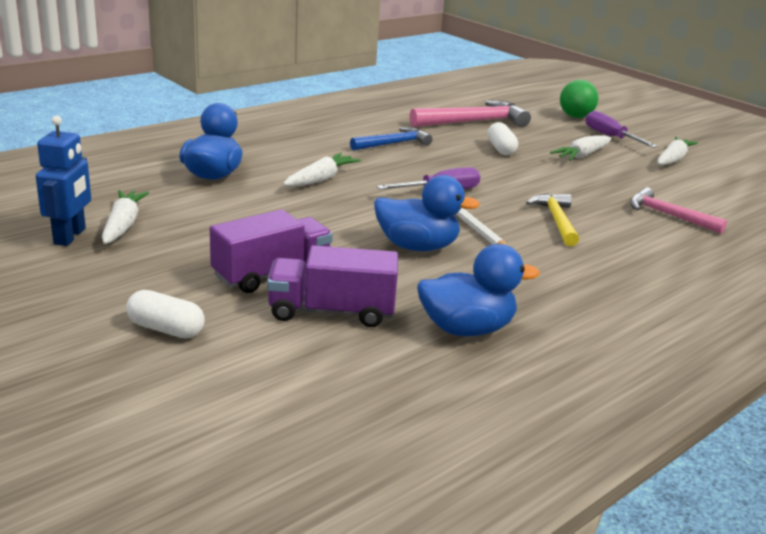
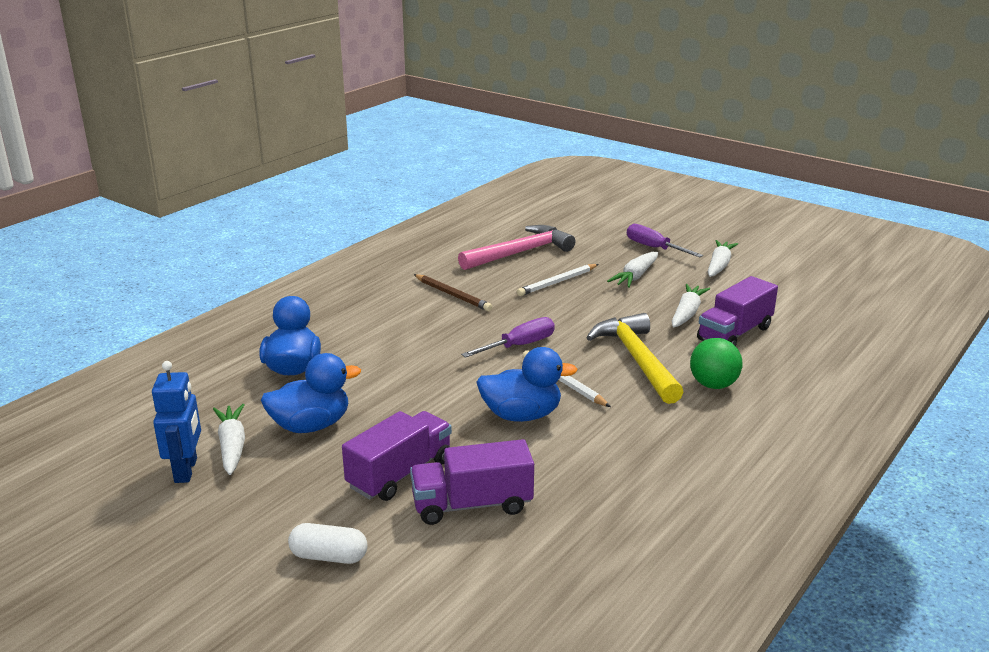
camera: 10 degrees left, 0 degrees up
(321, 179) = (400, 352): white carrot -> white carrot (687, 313)
(393, 144) = (453, 295): blue hammer -> brown pencil
(466, 329) = (598, 498): blue duck -> blue duck (311, 425)
(500, 149) = (557, 282): white capsule -> white pencil
(556, 221) = (637, 360): yellow hammer -> yellow hammer, size x1.56
(575, 117) = (614, 228): green ball -> green ball (713, 385)
(669, 215) = (734, 333): pink hammer -> purple truck

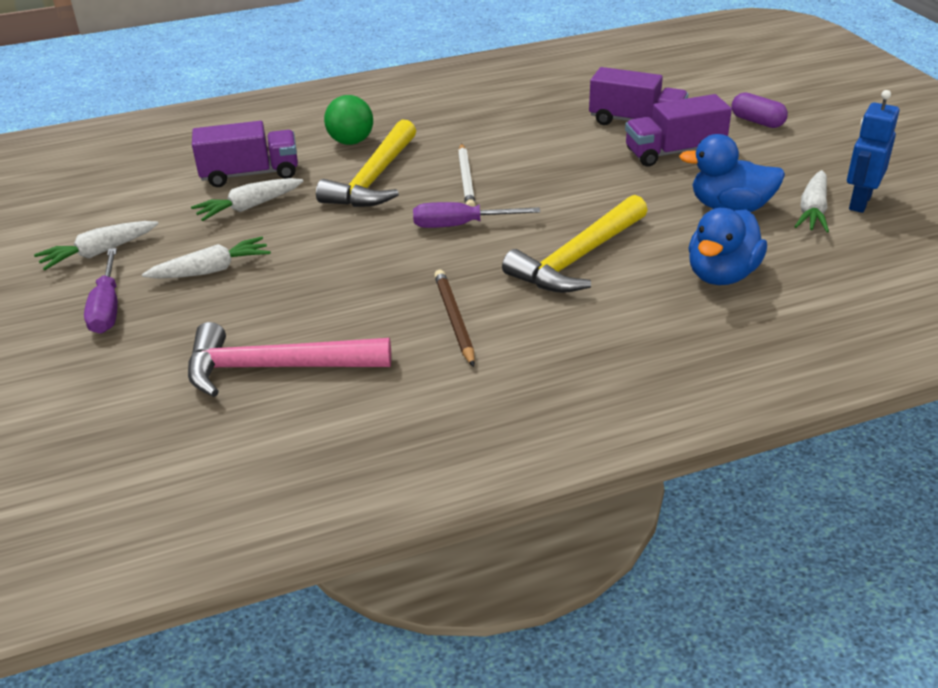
camera: 145 degrees left, 10 degrees up
(329, 556) = (757, 122): white capsule -> purple capsule
(408, 349) = (578, 258): none -> yellow hammer
(521, 415) = (536, 164): blue duck -> none
(557, 282) = (308, 294): white pencil -> none

